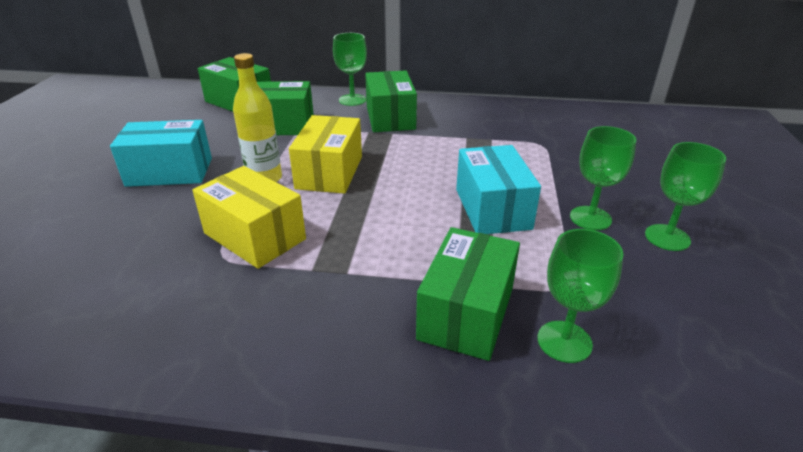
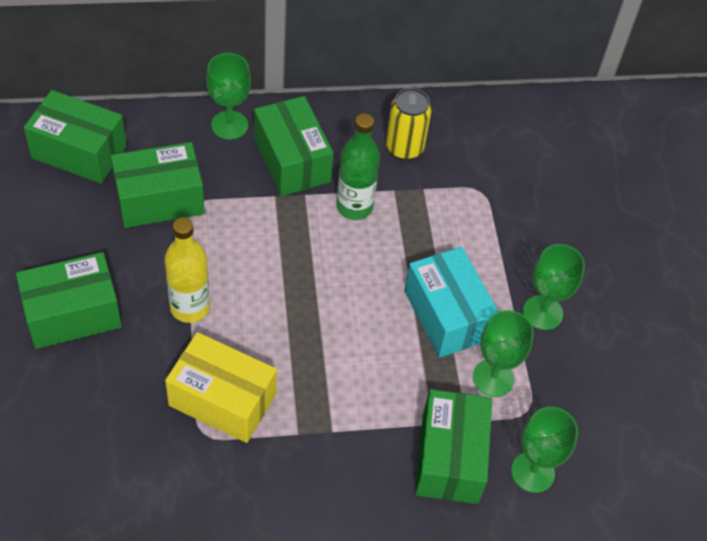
camera: 20 degrees left, 20 degrees up
(170, 172) = (72, 314): turquoise box -> green box
(329, 172) = (258, 283): yellow box -> none
(430, 142) = (354, 207): none -> green bottle
(482, 119) = (404, 148): none -> yellow can
(667, 237) = (613, 328): green goblet -> green goblet (493, 378)

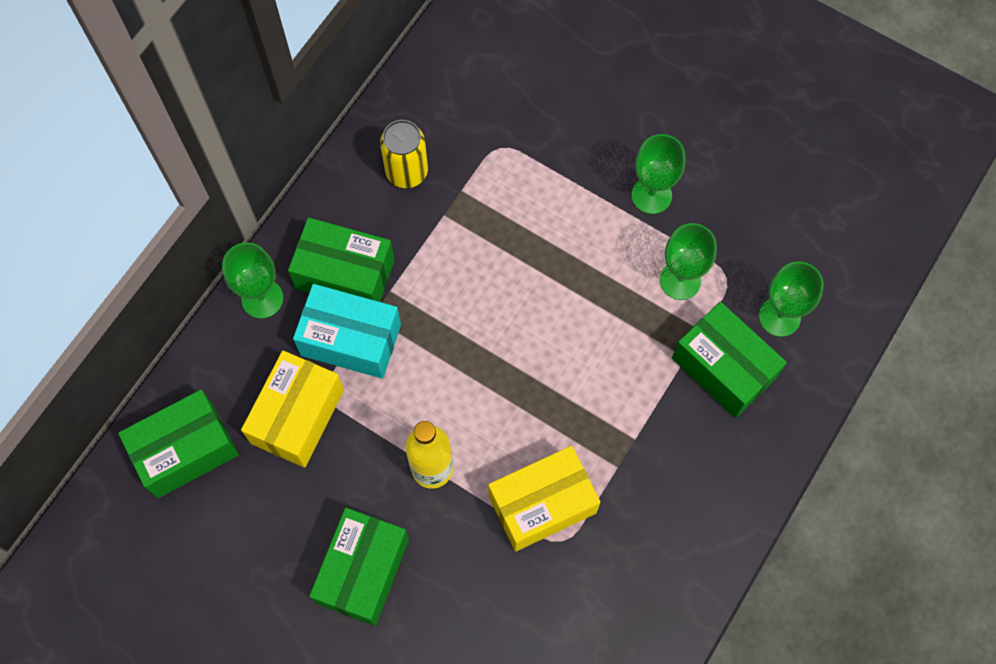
camera: 45 degrees left, 15 degrees up
(159, 199) = (297, 416): green box -> yellow box
(354, 207) = (435, 260): green bottle -> none
(447, 315) = (597, 269): turquoise box -> turquoise box (351, 340)

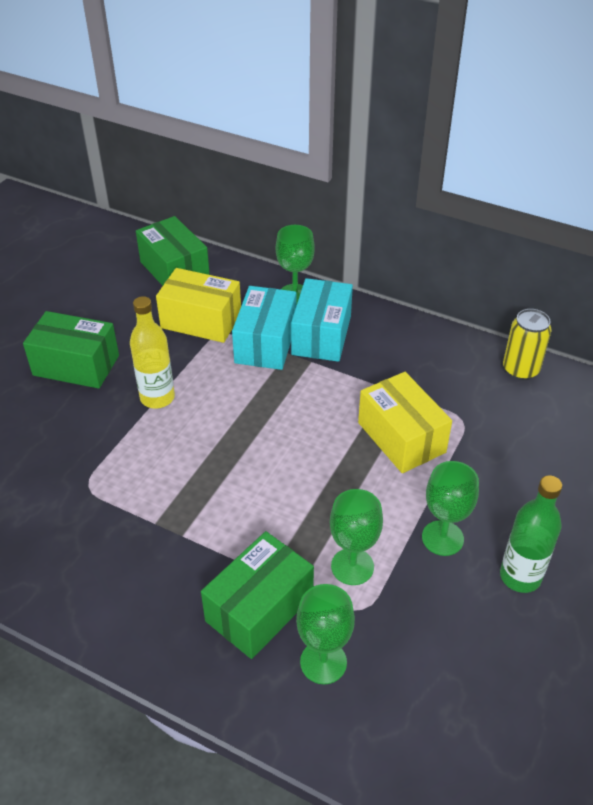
camera: 85 degrees right, 25 degrees down
(345, 274) = (321, 335): green box -> turquoise box
(407, 172) = (421, 363): yellow can -> yellow can (520, 370)
(542, 504) = (122, 470): yellow box -> yellow box (401, 437)
(697, 138) = (520, 576): none -> green bottle

